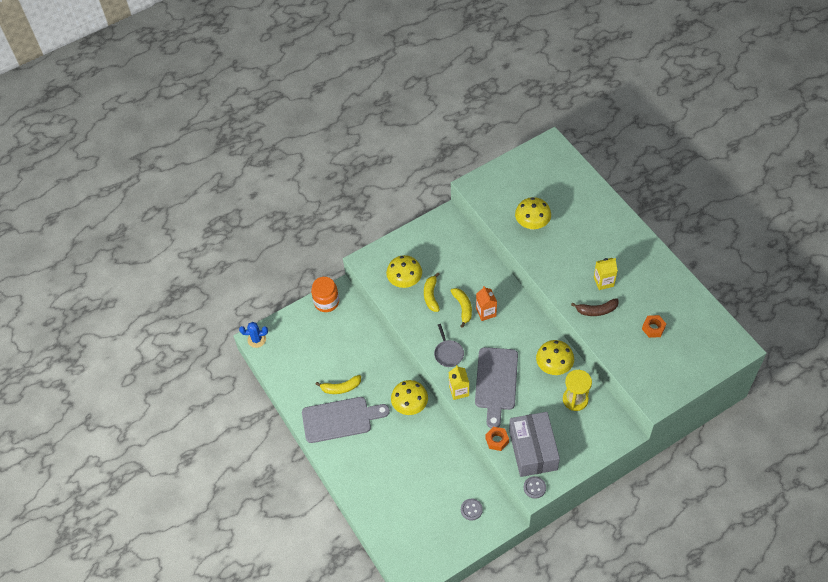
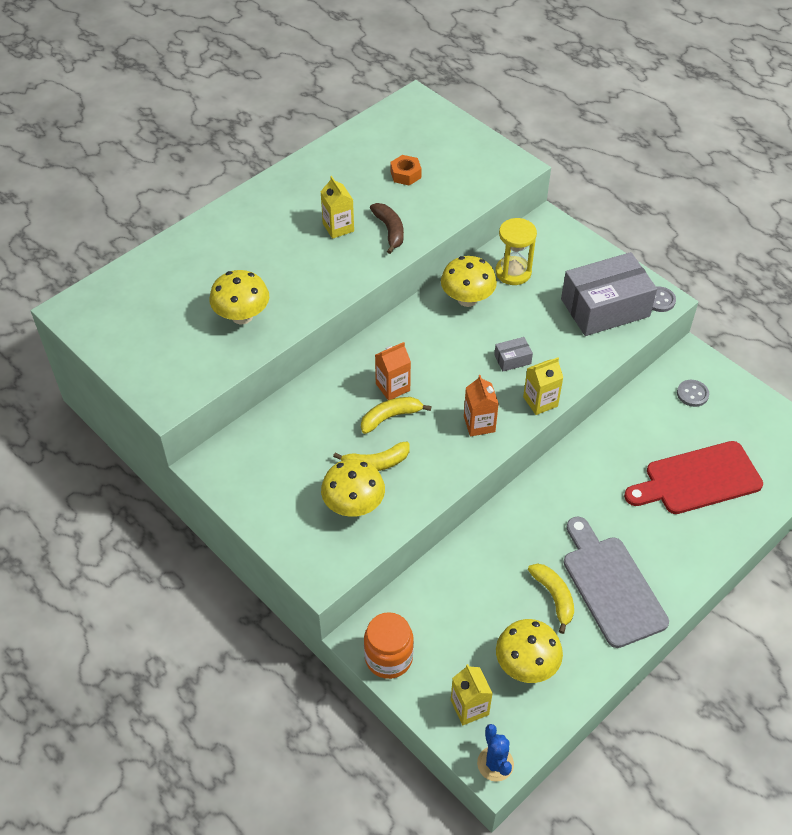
camera: 105 degrees left, 5 degrees down
(289, 334) = (469, 707): none -> yellow carton
(402, 490) = (697, 480): none -> red cutting board
(410, 405) = (556, 493): yellow mushroom -> yellow mushroom (526, 665)
(448, 353) = (479, 424): grey pan -> orange carton
(496, 382) = (512, 359): grey cutting board -> grey box
(497, 440) = (605, 347): orange nut -> none

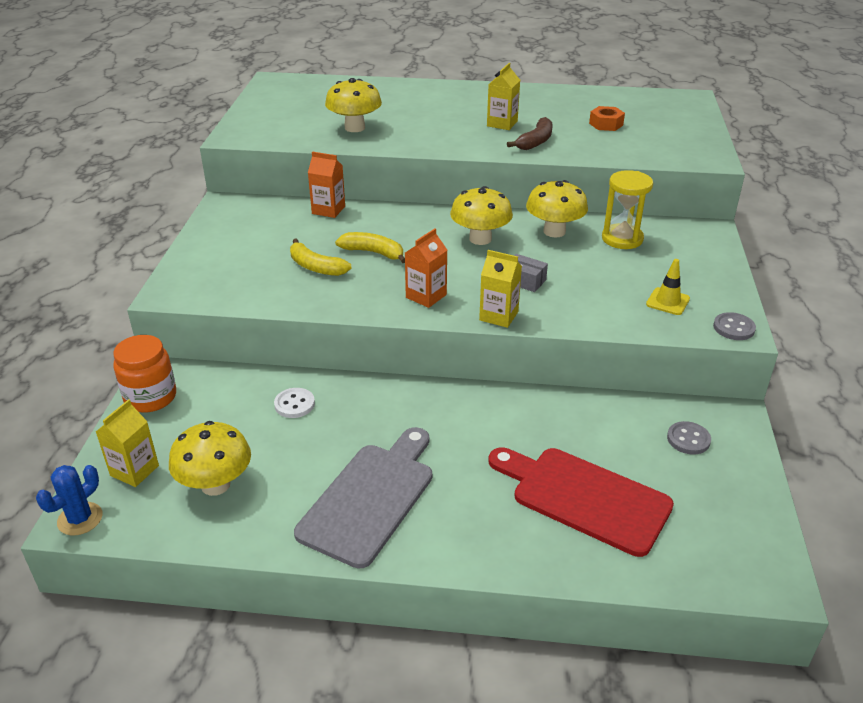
camera: 50 degrees right, 15 degrees down
(353, 505) = (259, 276): yellow mushroom -> yellow mushroom (480, 239)
(392, 387) = (406, 240): orange carton -> orange carton (328, 210)
(478, 573) = (294, 404): none -> white button
(554, 597) = (315, 465): yellow banana -> none
(605, 308) = (667, 301): grey box -> yellow traffic cone

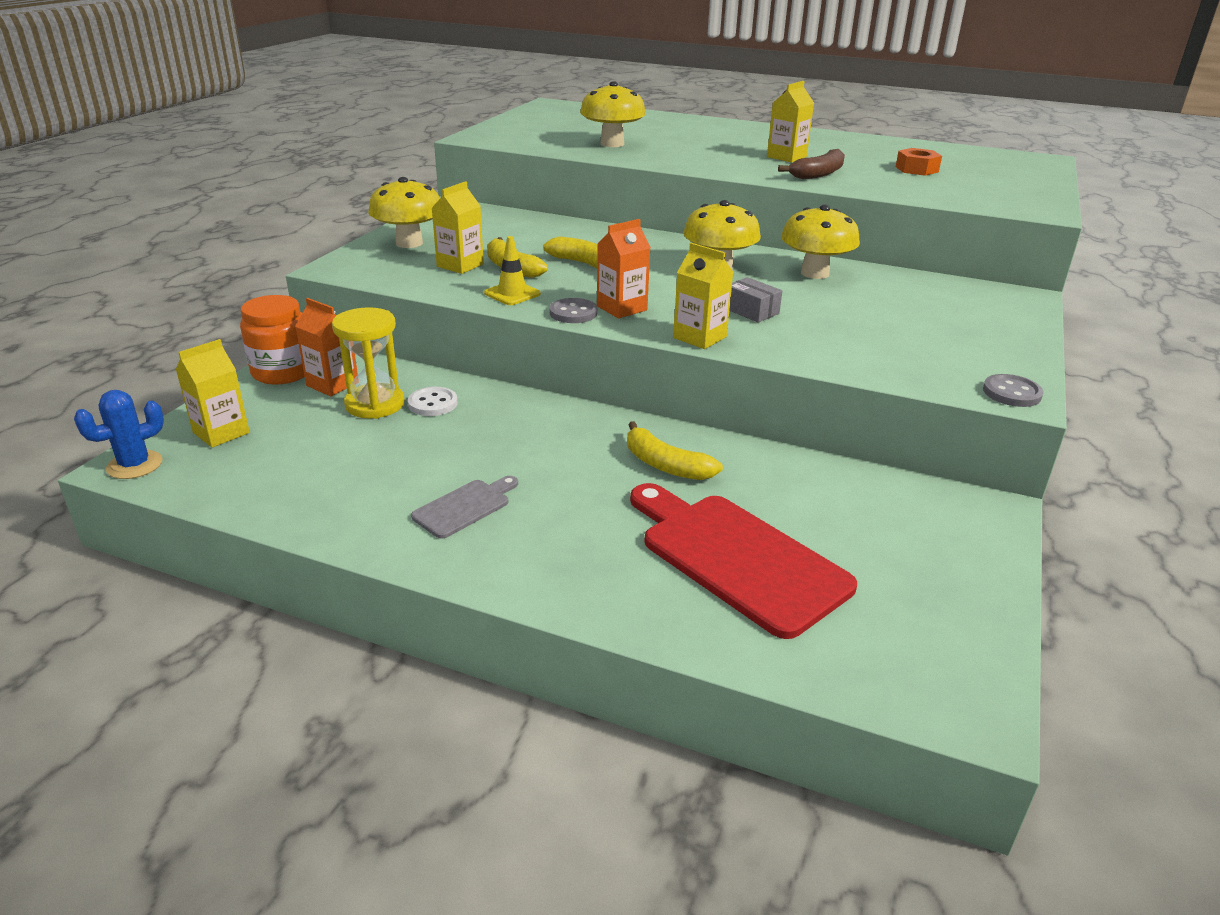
camera: 15 degrees right, 5 degrees down
(215, 484) = (298, 461): yellow mushroom -> yellow mushroom (409, 243)
(272, 272) = (460, 265): none -> yellow carton
(328, 210) = (557, 224): orange carton -> orange carton (332, 384)
(370, 498) = (465, 507): grey cutting board -> grey cutting board, size x0.49
(500, 426) = (665, 465): none -> yellow banana
(622, 239) = (899, 290): yellow hourglass -> yellow hourglass (375, 404)
(667, 301) = (930, 355): yellow traffic cone -> yellow traffic cone (512, 294)
(688, 439) = (912, 522): grey button -> grey button (573, 313)

